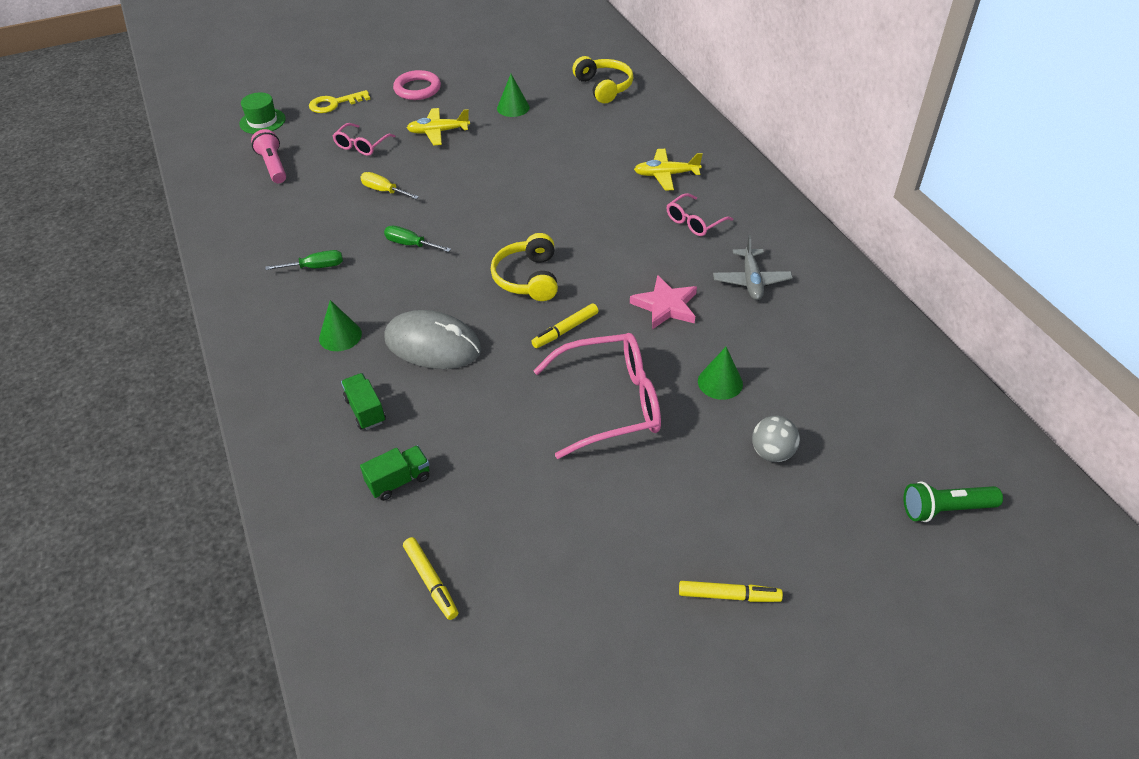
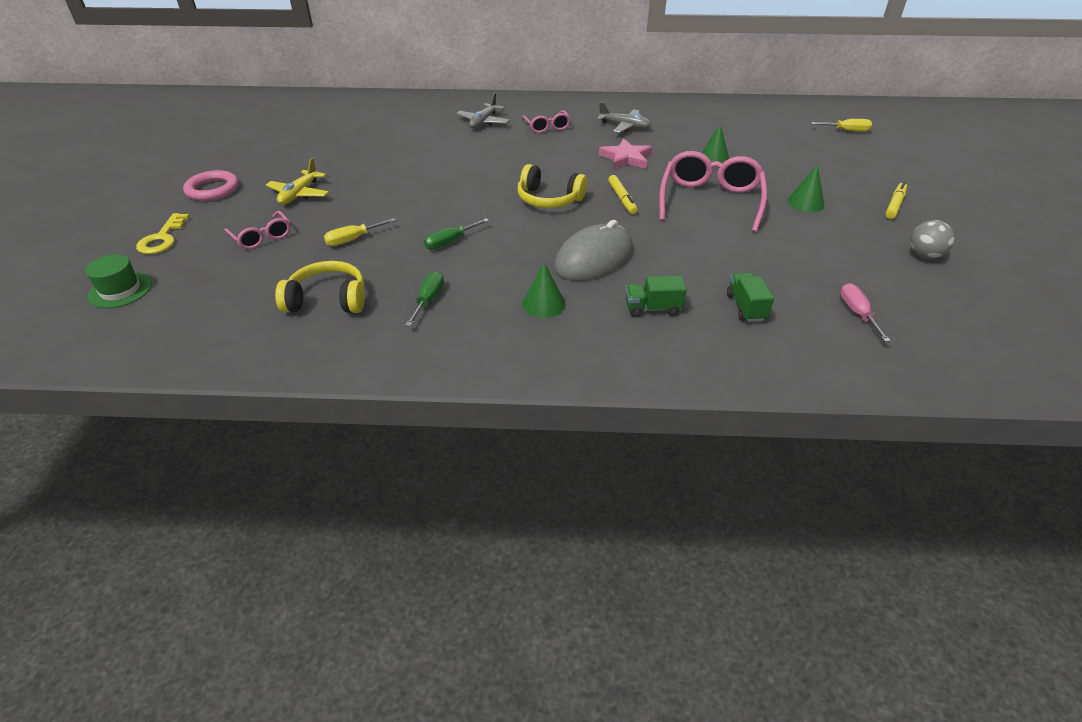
camera: 65 degrees left, 5 degrees down
(273, 166) = (220, 297): pink flashlight -> none
(431, 581) = (857, 313): yellow marker -> pink screwdriver
(513, 107) = (315, 154): green cone -> green cone (805, 202)
(604, 87) = (343, 115): yellow headphones -> yellow headphones (328, 300)
(666, 175) = (483, 122): yellow plane -> grey plane
(772, 453) = (784, 162): grey ball -> grey ball (924, 255)
(945, 509) = (846, 131): green flashlight -> yellow screwdriver

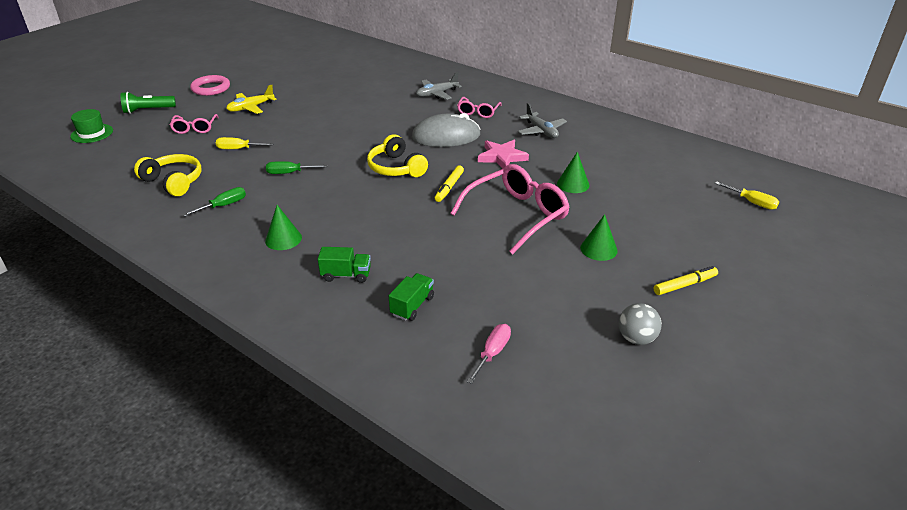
camera: 35 degrees right, 5 degrees down
(162, 238) = (148, 110): yellow key -> green flashlight
(594, 258) = (362, 222): grey mouse -> grey mouse (446, 136)
(652, 308) = (346, 275): green truck -> green truck turned 150 degrees clockwise

